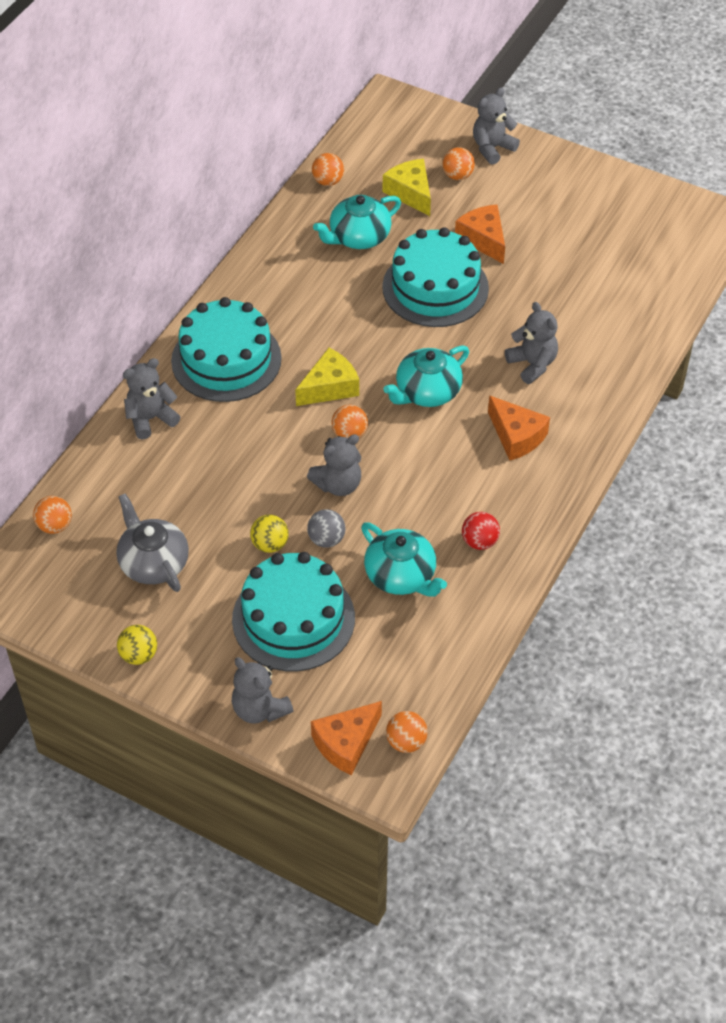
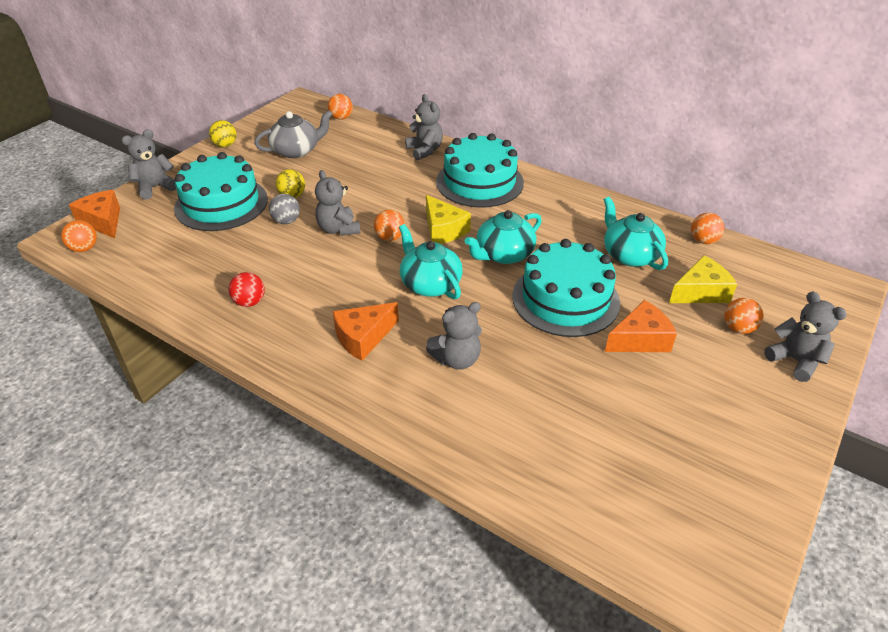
camera: 95 degrees right, 10 degrees down
(401, 576) = (234, 256): turquoise teapot -> turquoise teapot (503, 254)

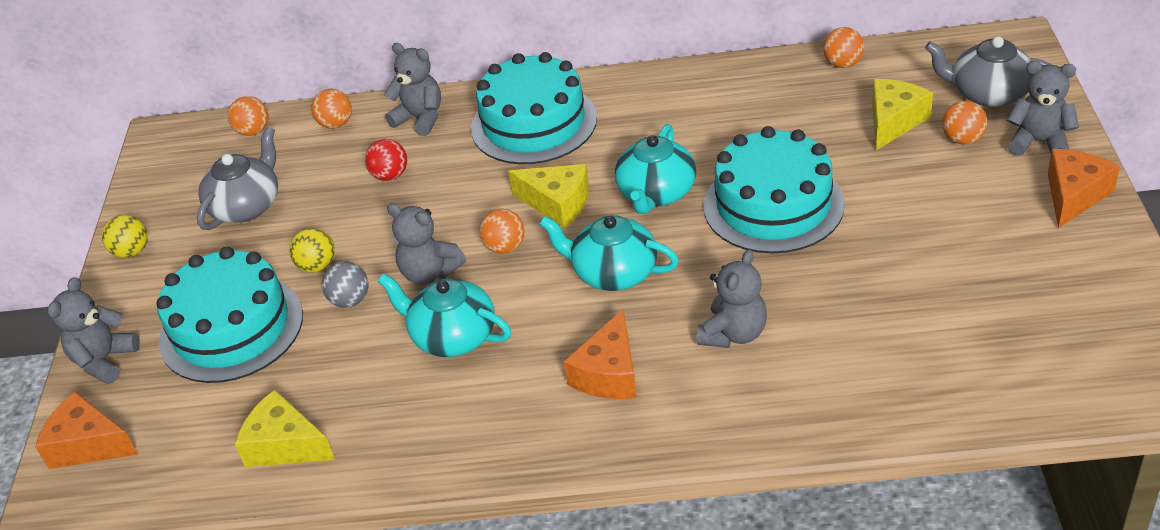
camera: 30 degrees left, 0 degrees up
(84, 248) = (111, 491): orange ball -> orange ball (336, 124)
(174, 274) = (285, 445): none -> yellow cheese
(250, 302) = (427, 417): red ball -> red ball (390, 175)
(629, 255) = (787, 120): turquoise teapot -> turquoise teapot (452, 336)
(640, 339) = (887, 204): orange cheese -> orange cheese (1074, 195)
(789, 309) = (988, 93): none -> grey teapot

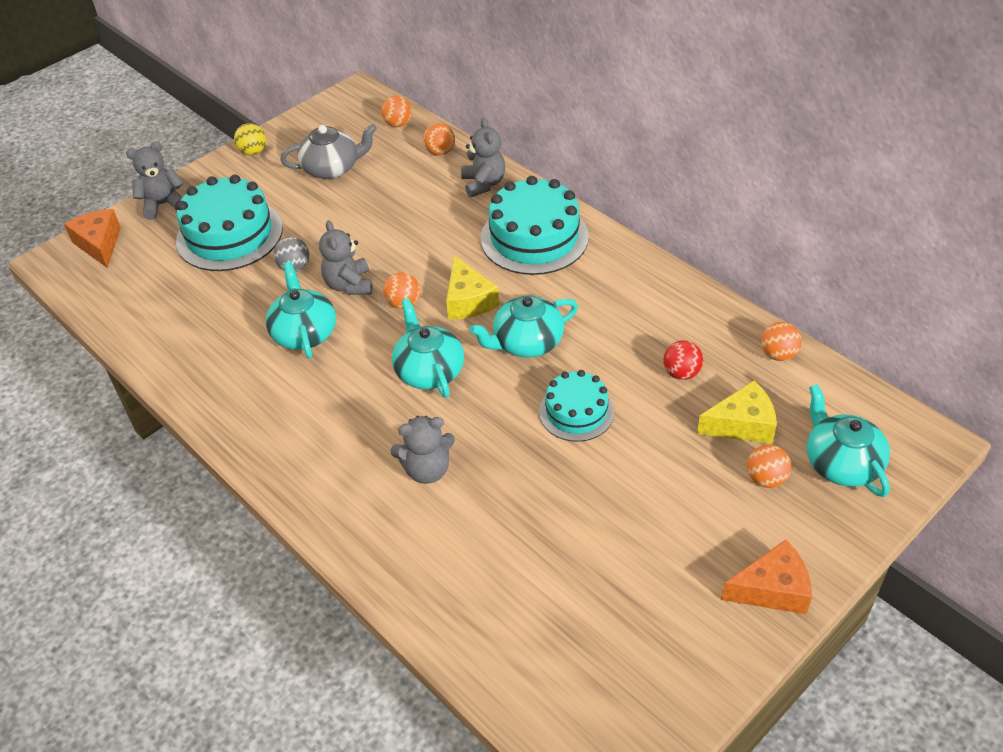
camera: 45 degrees right, 5 degrees up
(285, 445) = (159, 321): yellow cheese -> none
(317, 266) = (310, 233): yellow ball -> none
(390, 175) = (418, 208): red ball -> red ball (681, 373)
(609, 373) = (336, 428): orange cheese -> none
(773, 205) = (576, 411): turquoise cake -> turquoise cake, size x0.60
(988, 93) = (841, 463): grey teapot -> turquoise teapot
(1039, 142) = (815, 530): grey teddy bear -> none

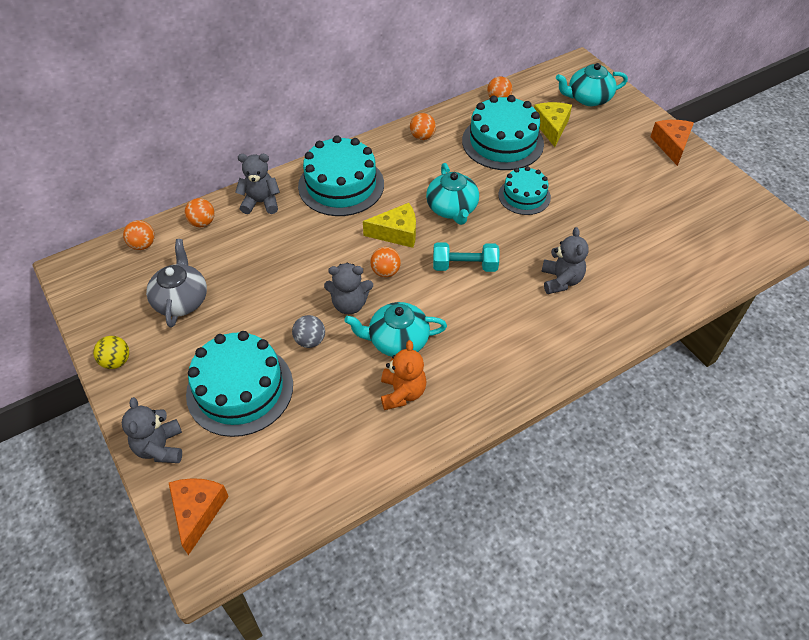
camera: 80 degrees left, 5 degrees up
(99, 244) = (198, 512): orange cheese -> orange cheese turned 105 degrees clockwise
(235, 350) = (402, 392): none -> orange teddy bear
(429, 371) = (464, 266): turquoise teapot -> turquoise dumbbell
(681, 373) = (502, 142): red ball -> turquoise cake
(766, 479) = (594, 128): orange ball -> orange ball (422, 137)

